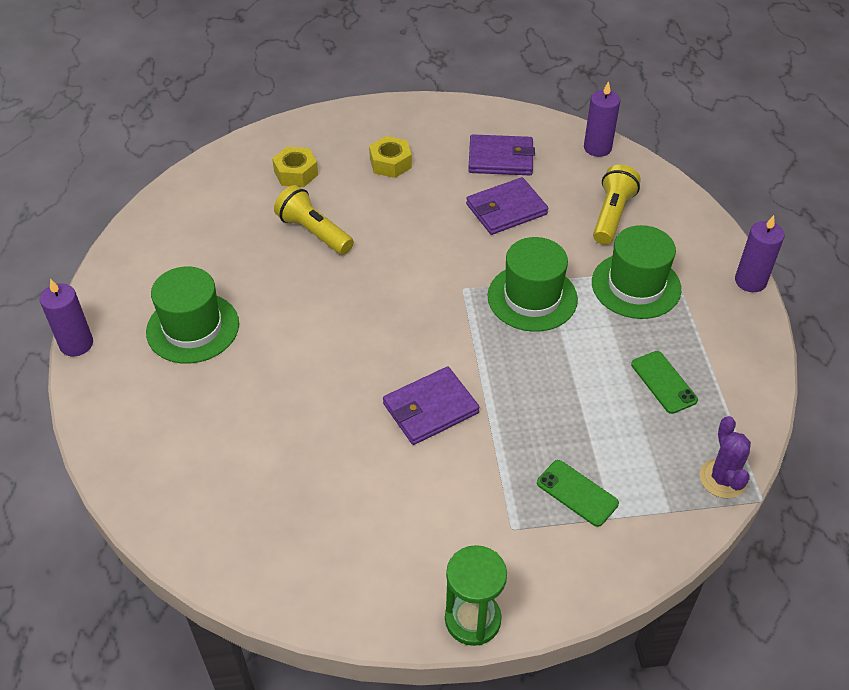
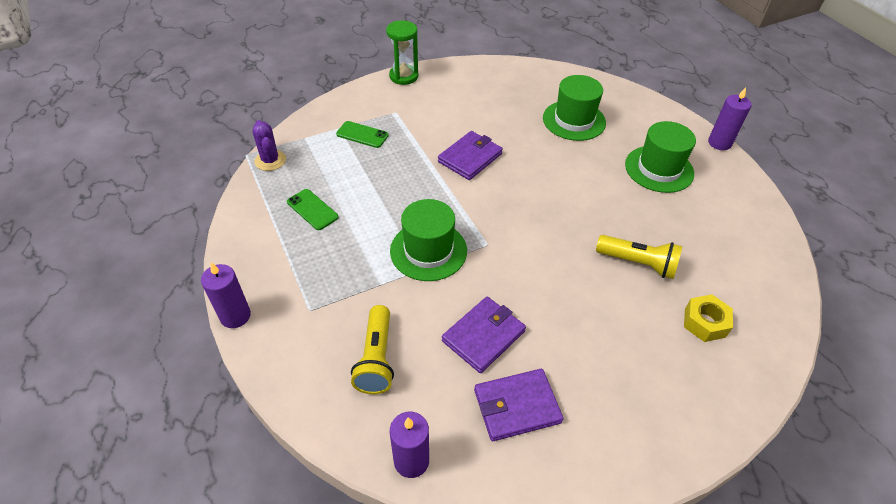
camera: 160 degrees right, 0 degrees up
(390, 163) = (626, 363): yellow nut -> none
(636, 285) = (342, 284): green hat -> green hat (574, 120)

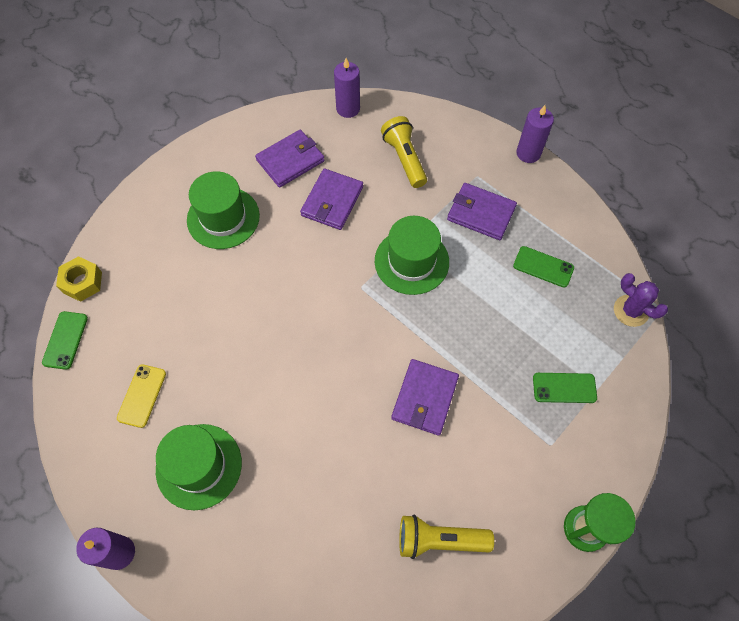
camera: 160 degrees right, 15 degrees up
(333, 271) = (481, 213): none -> purple wallet
(574, 120) = (320, 523): green hat -> green hat (223, 218)
(638, 263) = (213, 316): yellow flashlight -> yellow flashlight (439, 540)
(705, 322) = (150, 274): yellow nut -> yellow nut (82, 282)
(708, 223) = (142, 395): none -> yellow phone
(790, 287) = (65, 340): none -> green phone

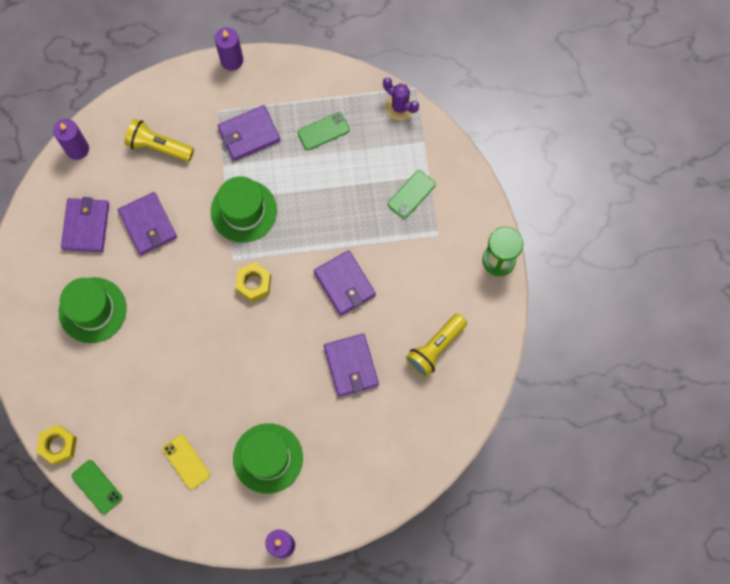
camera: 50 degrees left, 10 degrees up
(351, 470) = (351, 366): none -> purple wallet
(354, 321) = (254, 284): none -> yellow nut
(631, 311) = (400, 107): purple cactus -> purple cactus turned 45 degrees clockwise

